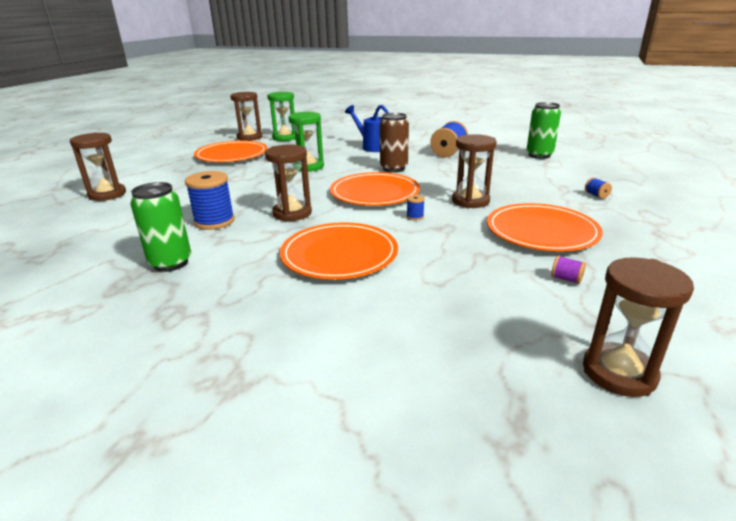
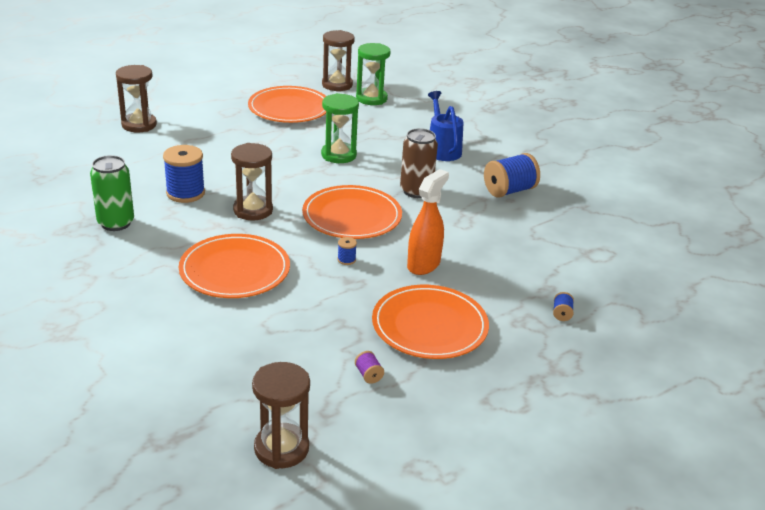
camera: 30 degrees right, 5 degrees up
(470, 201) = (424, 264): brown hourglass -> orange spray bottle
(539, 155) = (606, 236): green can -> none

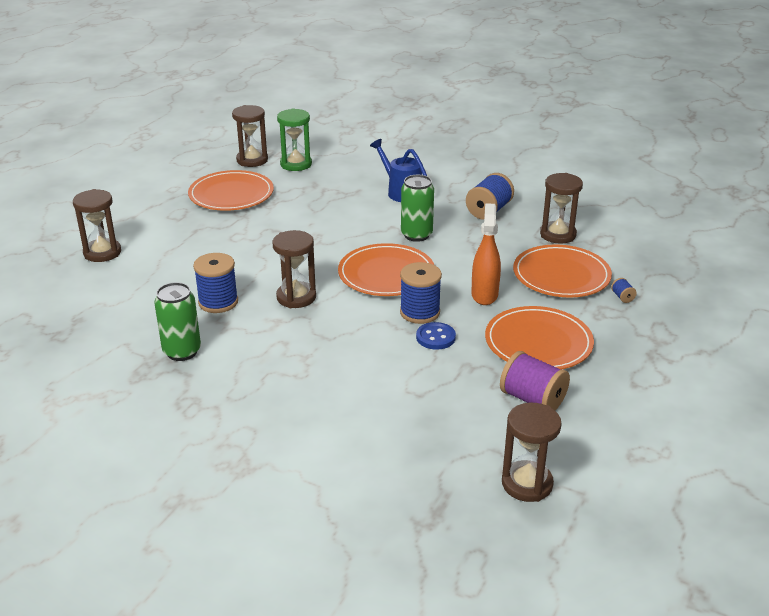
camera: 25 degrees left, 0 degrees up
(235, 270) = (336, 355): orange plate -> orange plate (561, 275)
(337, 286) = (435, 337): none -> blue button
(338, 155) = (320, 224): green hourglass -> none
(346, 260) = (420, 312): blue spool -> blue spool, size x2.25
(368, 375) = (532, 399): purple spool -> purple spool, size x2.25
(416, 191) = (416, 235): brown can -> green can
(556, 233) = (558, 235): none -> brown hourglass

